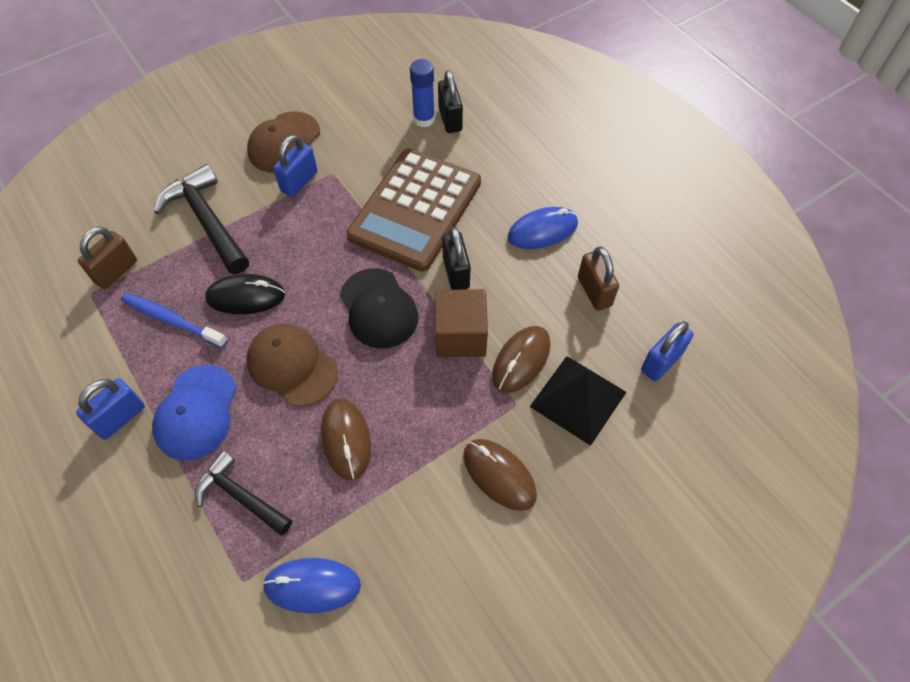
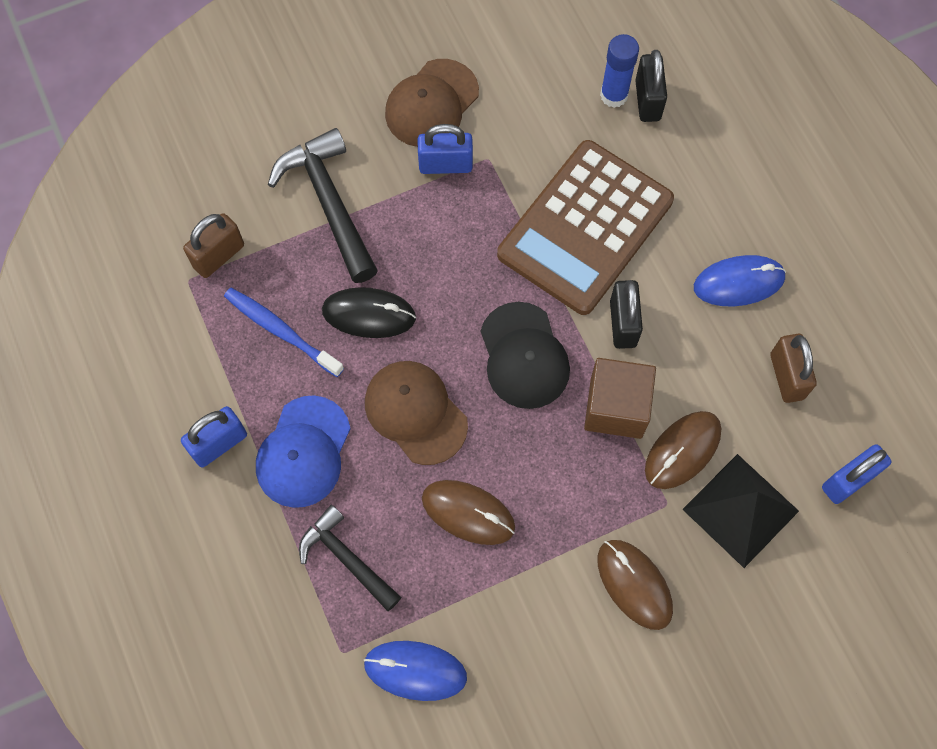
camera: 10 degrees right, 10 degrees up
(299, 182) = (445, 165): blue padlock -> blue padlock turned 45 degrees clockwise
(346, 439) = (468, 513): brown mouse -> brown mouse turned 60 degrees counterclockwise

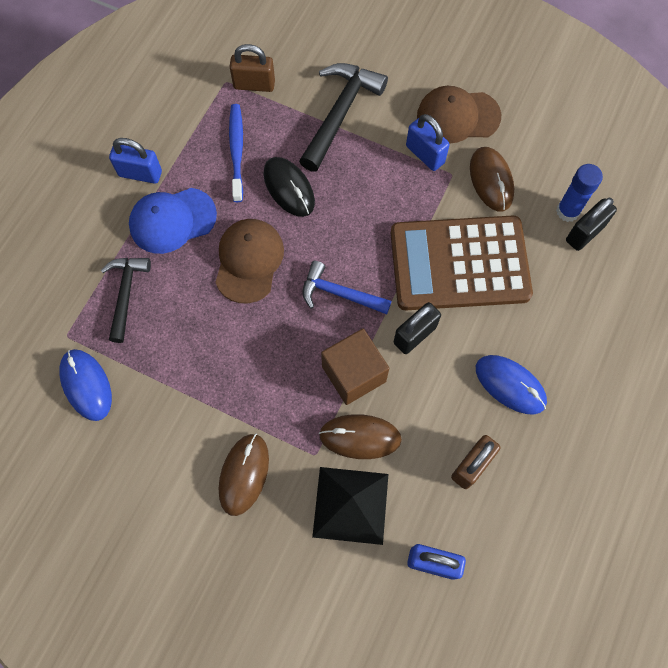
camera: 50 degrees right, 0 degrees up
(468, 513) = (210, 339): brown mouse -> brown mouse (491, 180)
(524, 356) = (340, 293): black cap -> blue hammer

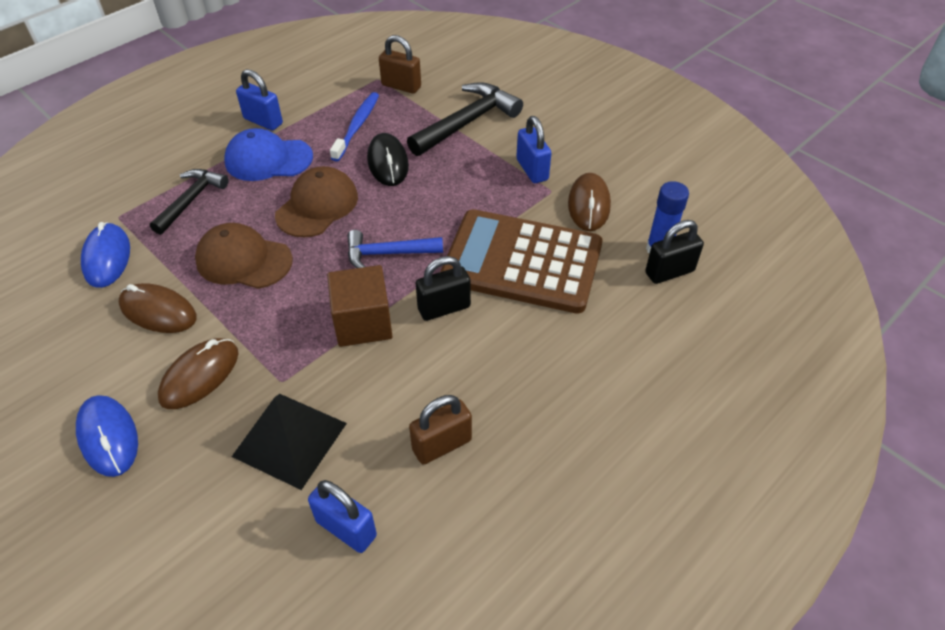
camera: 20 degrees right, 20 degrees down
(340, 293) = (388, 253): blue hammer -> blue hammer turned 45 degrees counterclockwise
(360, 437) = (336, 380): brown mouse -> brown mouse (158, 311)
(458, 116) = (579, 150): brown cap -> brown cap (243, 260)
(510, 385) = (523, 382): blue mouse -> blue mouse (108, 437)

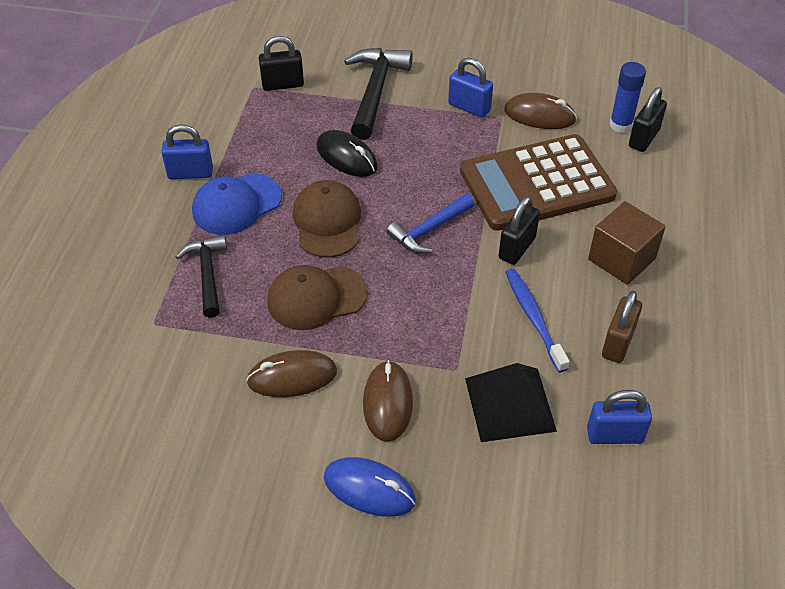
camera: 35 degrees left, 0 degrees up
(107, 258) = (189, 361): blue mouse -> none
(357, 126) = (283, 138): blue toothbrush -> blue toothbrush (534, 318)
(363, 323) = (469, 292): brown cube -> brown cube (621, 259)
(401, 86) = (283, 84): brown padlock -> black padlock
(588, 205) = (539, 115): brown mouse -> brown mouse turned 45 degrees counterclockwise

